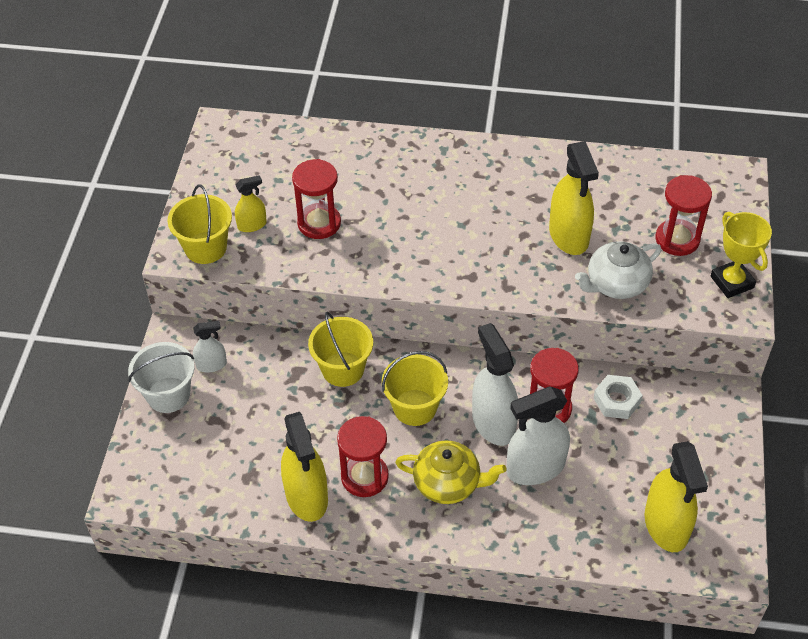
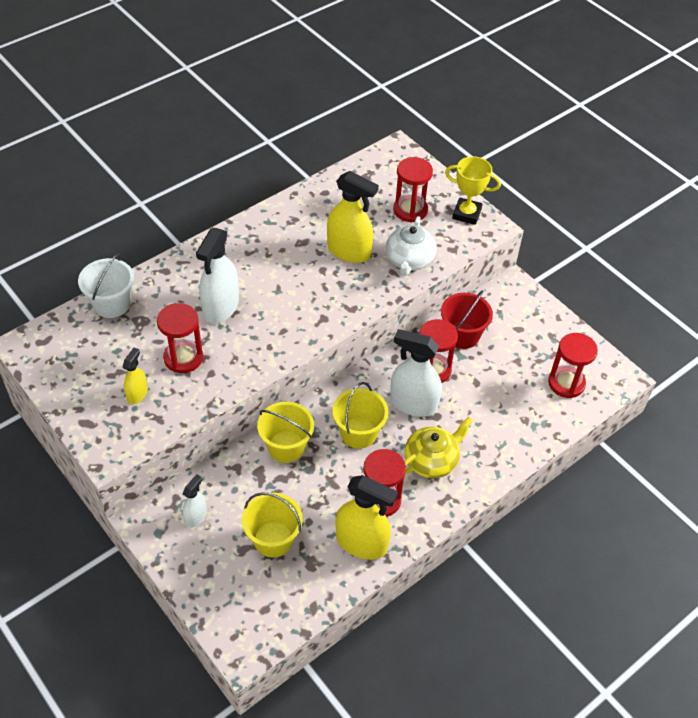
camera: 50 degrees left, 0 degrees up
(168, 395) = (190, 561): white bucket -> white bucket (112, 304)
(205, 248) = (123, 434): yellow bucket -> yellow bucket (273, 539)
(535, 468) = (466, 410): white spray bottle -> white spray bottle (221, 307)
(616, 400) = (462, 335): white nut -> red bucket
(666, 525) = (566, 383): yellow spray bottle -> red hourglass

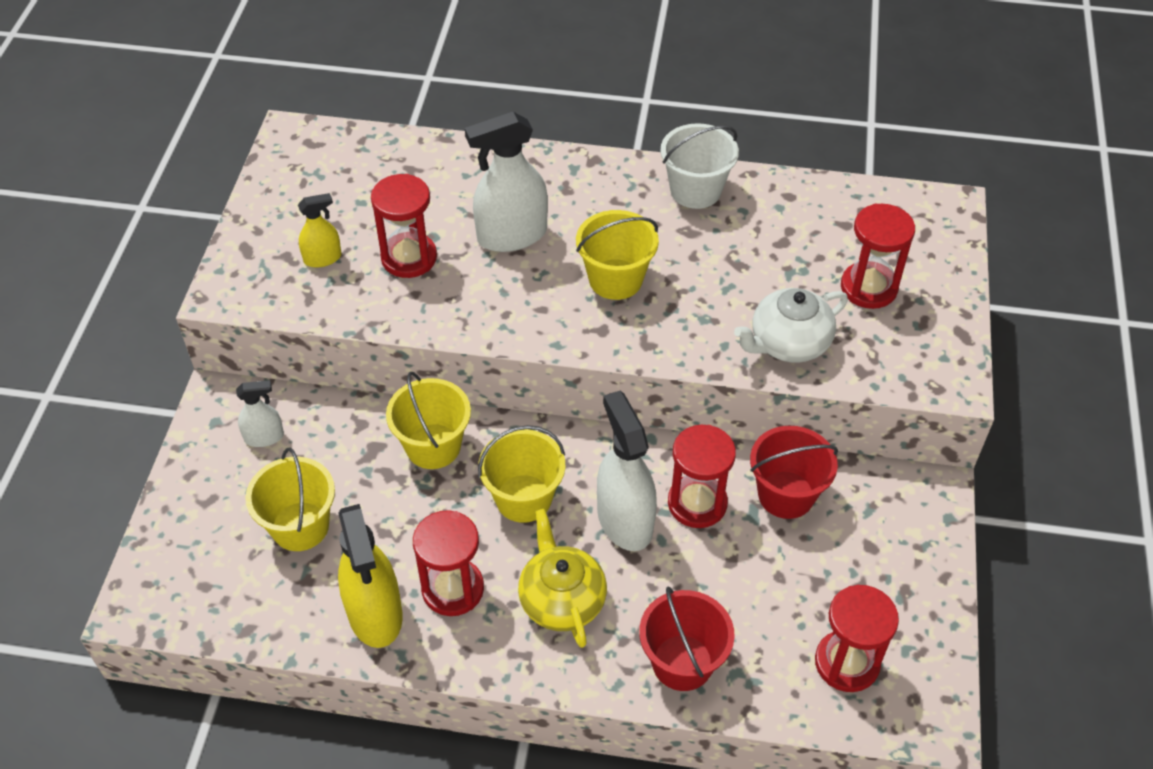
camera: 50 degrees right, 0 degrees up
(112, 304) = (415, 154): white bucket -> white bucket (695, 190)
(298, 290) = (615, 279): none -> yellow bucket
(349, 251) = (729, 280): yellow spray bottle -> none
(431, 460) = (561, 600): yellow teapot -> yellow teapot turned 120 degrees counterclockwise
(466, 214) = (938, 344): yellow trophy -> none
(510, 440) = (682, 662): none -> red bucket

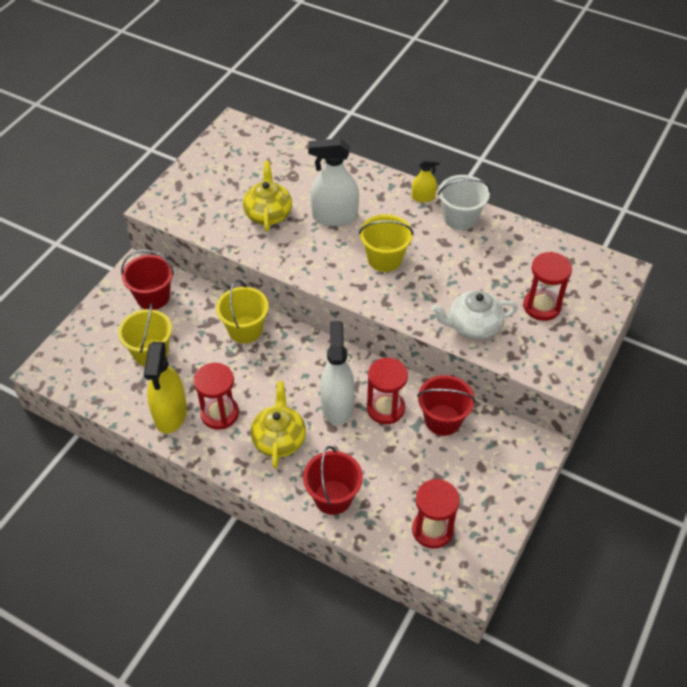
camera: 20 degrees right, 0 degrees up
(264, 437) = (153, 297): white spray bottle -> red bucket
(323, 258) = (219, 201): yellow spray bottle -> yellow spray bottle (423, 197)
(409, 258) = (268, 214): red hourglass -> yellow teapot
(523, 498) = (283, 375): yellow bucket -> none

